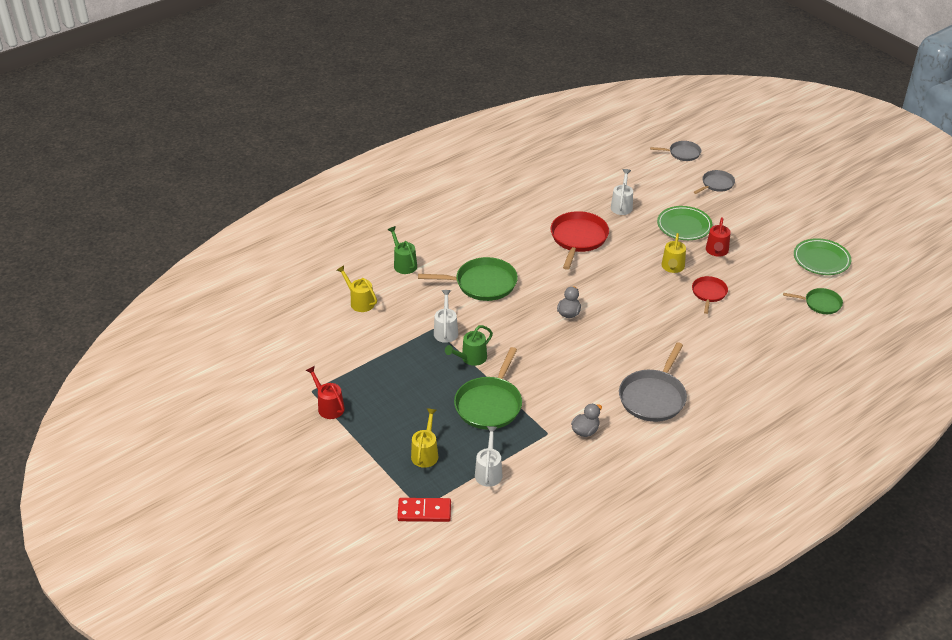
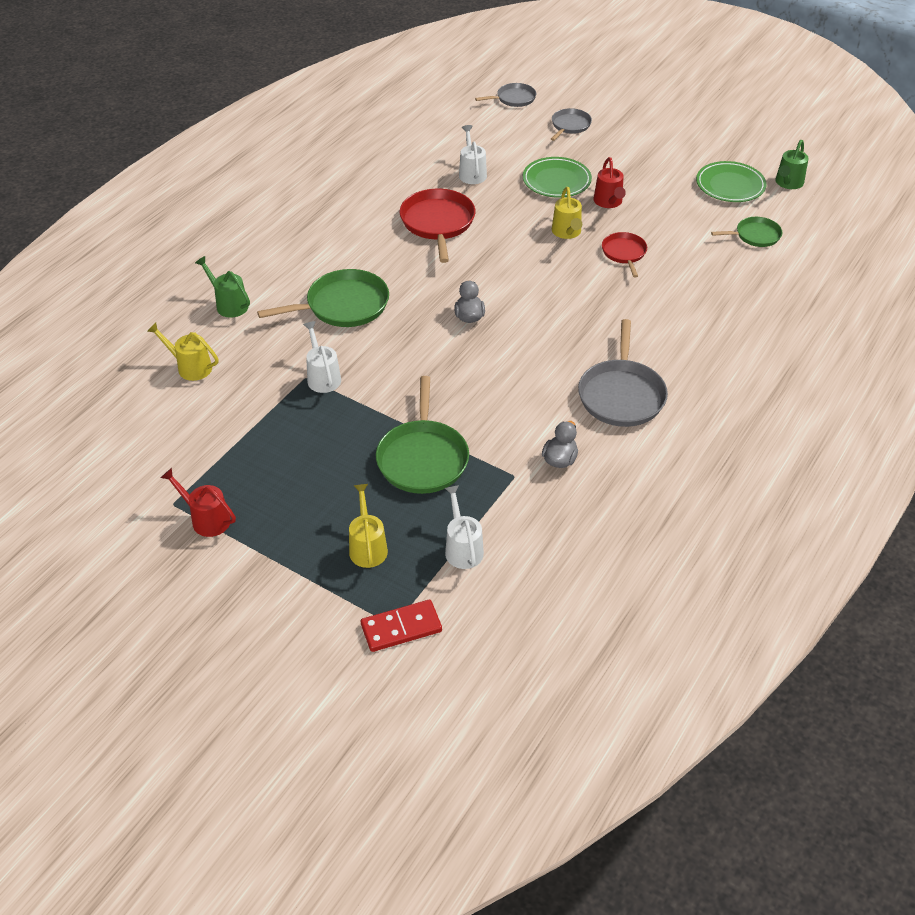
camera: 20 degrees left, 5 degrees up
(471, 358) = (371, 404): green watering can -> green watering can (788, 183)

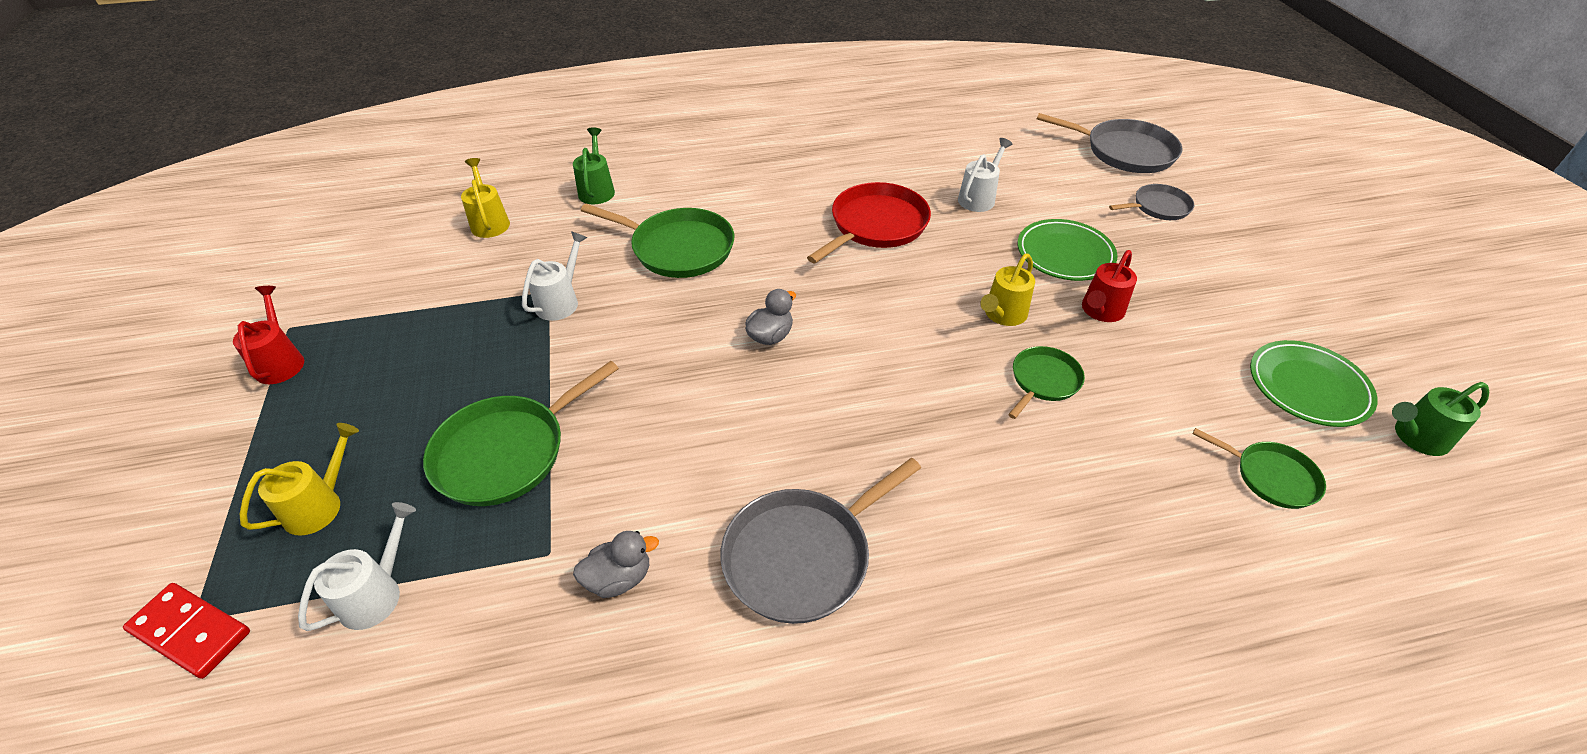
camera: 45 degrees right, 0 degrees up
(514, 98) = (1124, 152): grey pan -> grey pan, size x1.72
(624, 253) = (1043, 381): red pan -> green pan

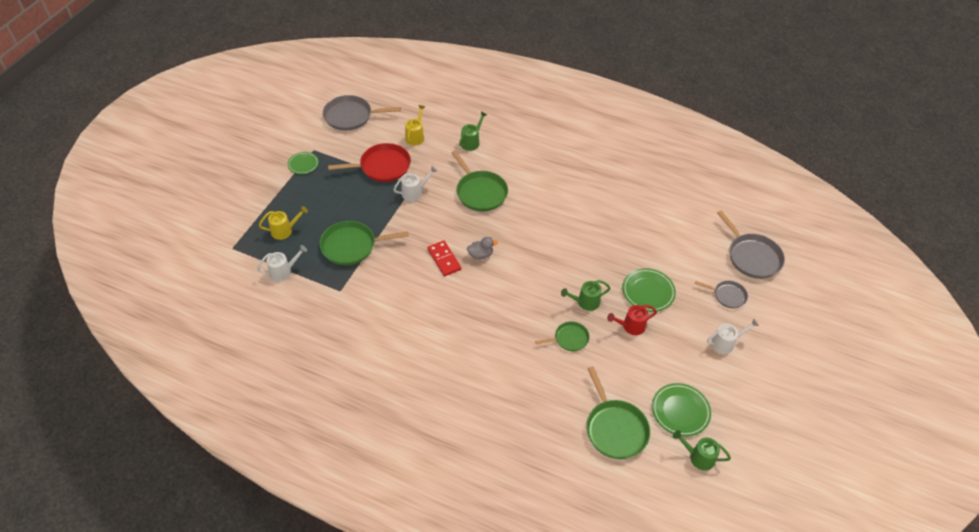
camera: 35 degrees right, 5 degrees up
(191, 631) = (230, 251): red domino -> red domino (444, 259)
(281, 361) = (303, 164): red watering can -> green plate
(619, 578) = (354, 312): grey duck -> none
(802, 556) = (416, 342): grey pan -> grey pan (351, 116)
(876, 225) = (576, 228): red pan -> red pan (382, 166)
(979, 198) = (641, 240): white watering can -> white watering can (726, 343)
(1002, 315) = (585, 302): yellow watering can -> green watering can
(1271, 477) = (615, 428): green pan -> green pan, size x1.72

